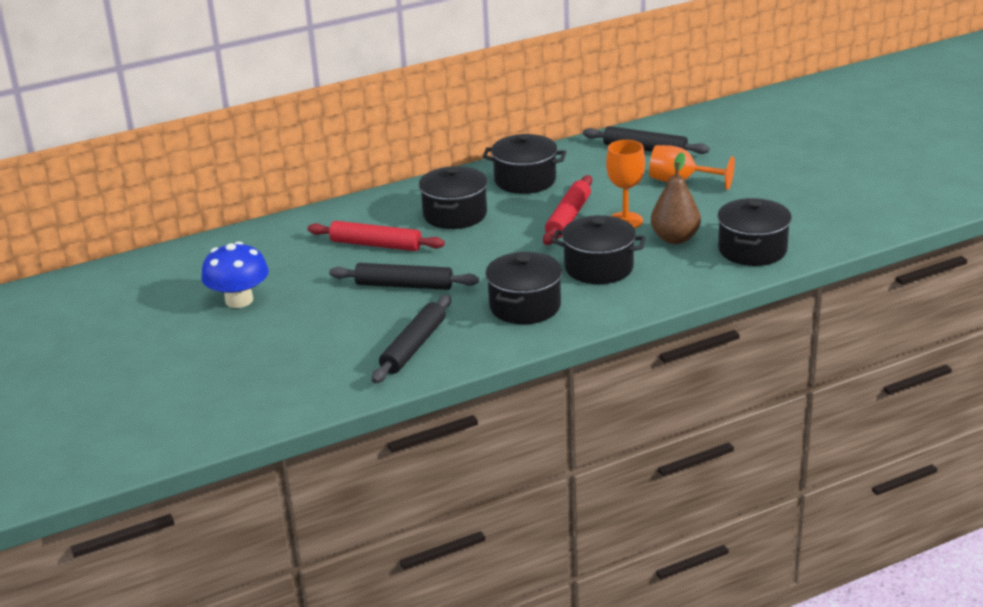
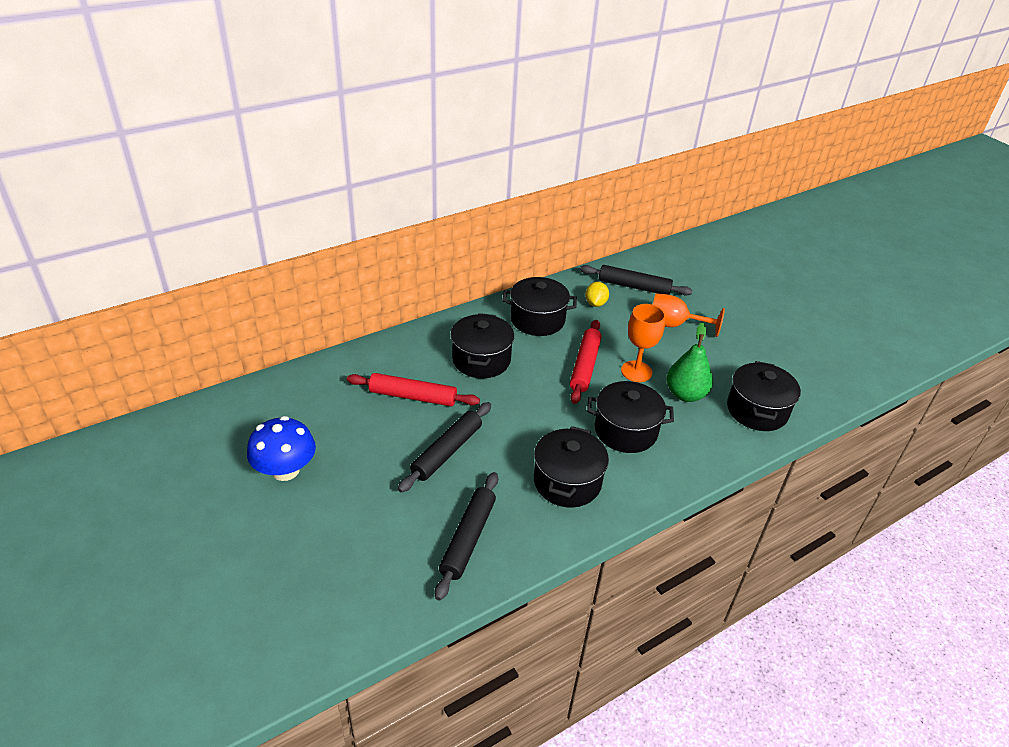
camera: 10 degrees left, 10 degrees up
(404, 285) = (447, 451): black rolling pin -> black rolling pin turned 60 degrees counterclockwise
(595, 165) = (595, 303): none -> yellow lemon
(675, 238) = (685, 394): brown pear -> green pear

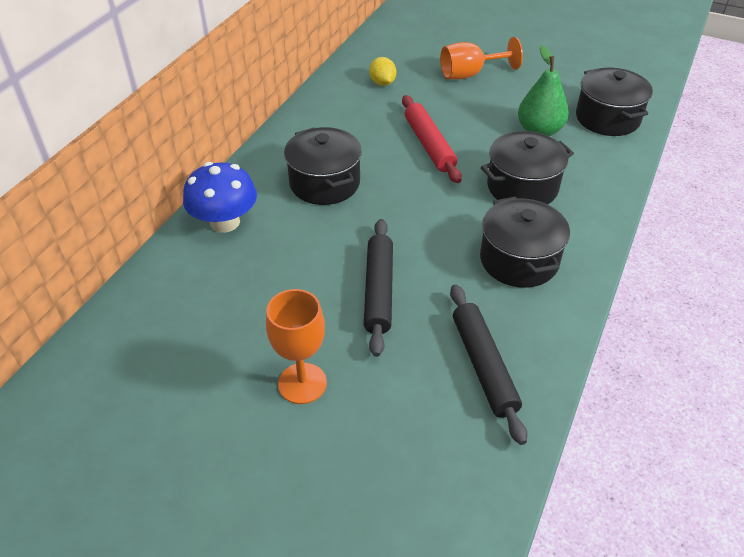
camera: 30 degrees left, 5 degrees up
(285, 470) = (220, 404): blue mushroom -> blue mushroom (225, 222)
(413, 396) = (289, 253): red rolling pin -> none
(537, 320) = (342, 120): black pot -> none
(634, 286) = (402, 54): black rolling pin -> none
(636, 371) = (479, 129): orange goblet -> orange goblet (302, 383)

